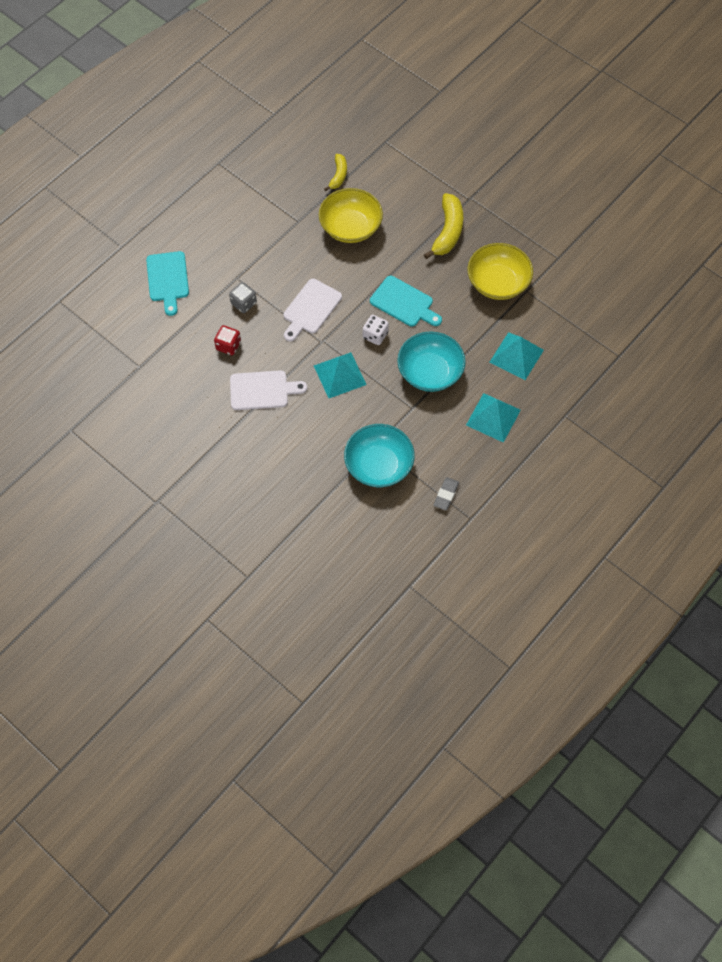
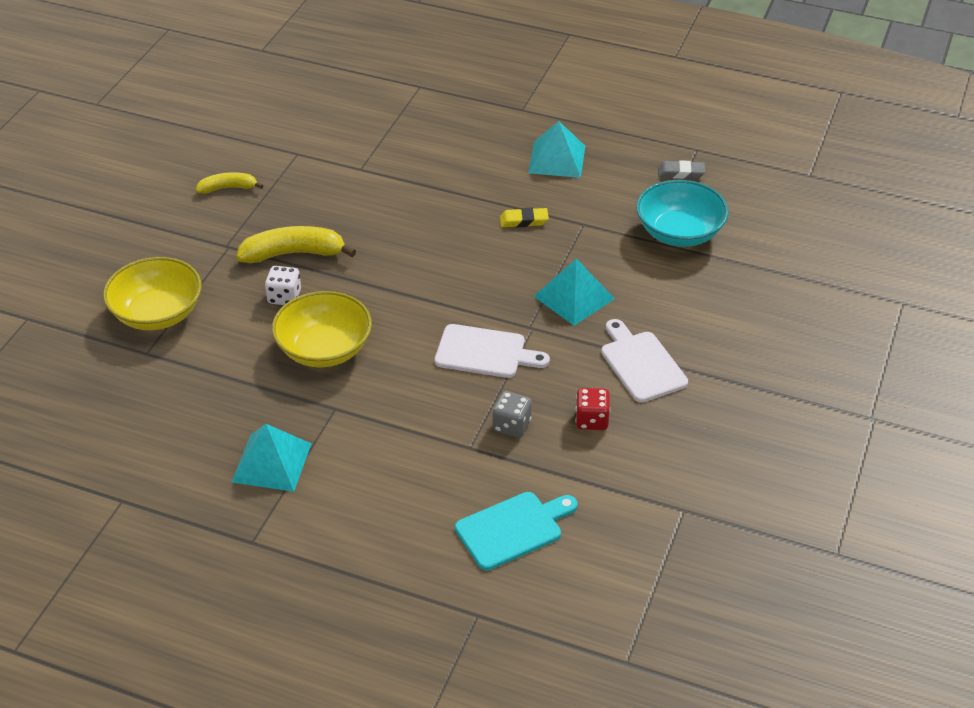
camera: 110 degrees left, 20 degrees down
(338, 175) = (231, 387): yellow banana -> yellow banana (228, 188)
(375, 335) = (495, 280): white dice -> white dice (284, 297)
(404, 303) = (430, 266): turquoise cutting board -> none
(430, 372) = (524, 221): turquoise bowl -> yellow eraser
(498, 282) = (359, 194): yellow bowl -> yellow bowl (157, 313)
(516, 356) = (461, 158): turquoise pyramid -> turquoise pyramid (272, 462)

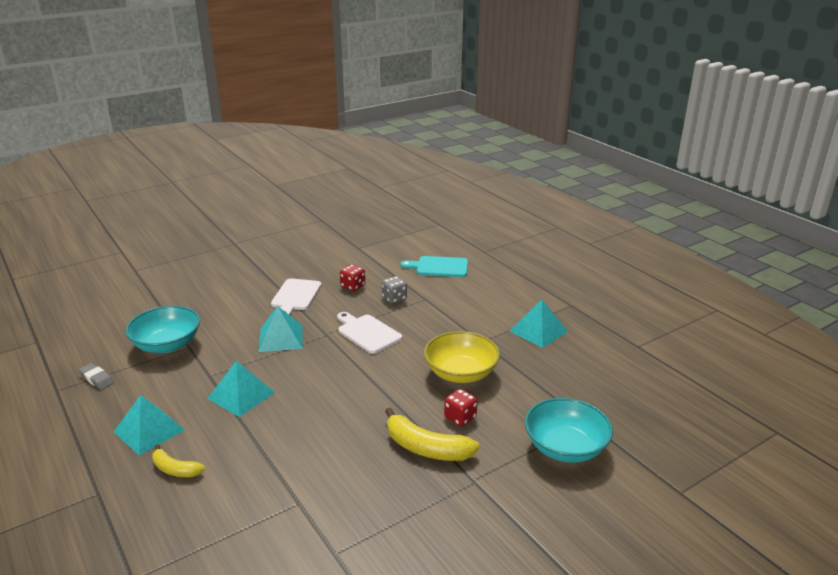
camera: 145 degrees left, 15 degrees down
(157, 313) = (565, 447): yellow bowl -> turquoise bowl
(228, 188) = (432, 544): yellow banana -> yellow banana (175, 469)
(284, 297) = (460, 417): white dice -> red dice
(524, 221) = (241, 395): yellow eraser -> turquoise pyramid

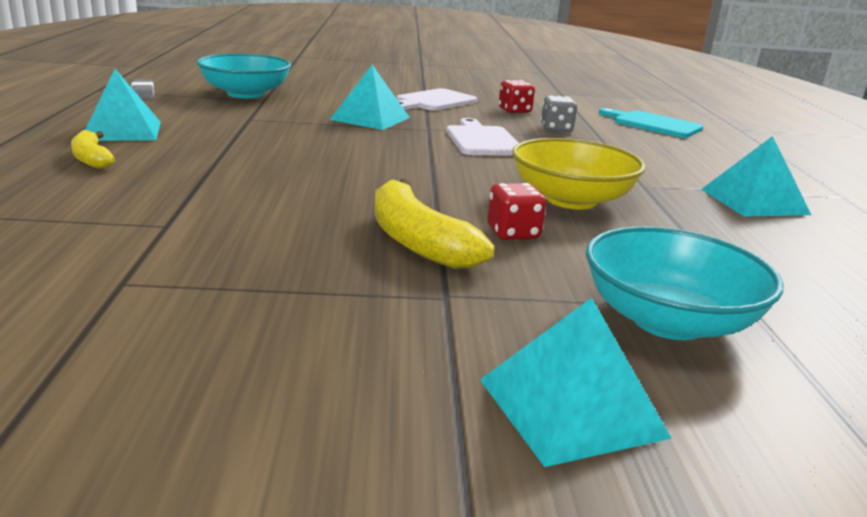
camera: 30 degrees right, 5 degrees down
(241, 395) = (257, 137): turquoise pyramid -> turquoise pyramid (570, 407)

